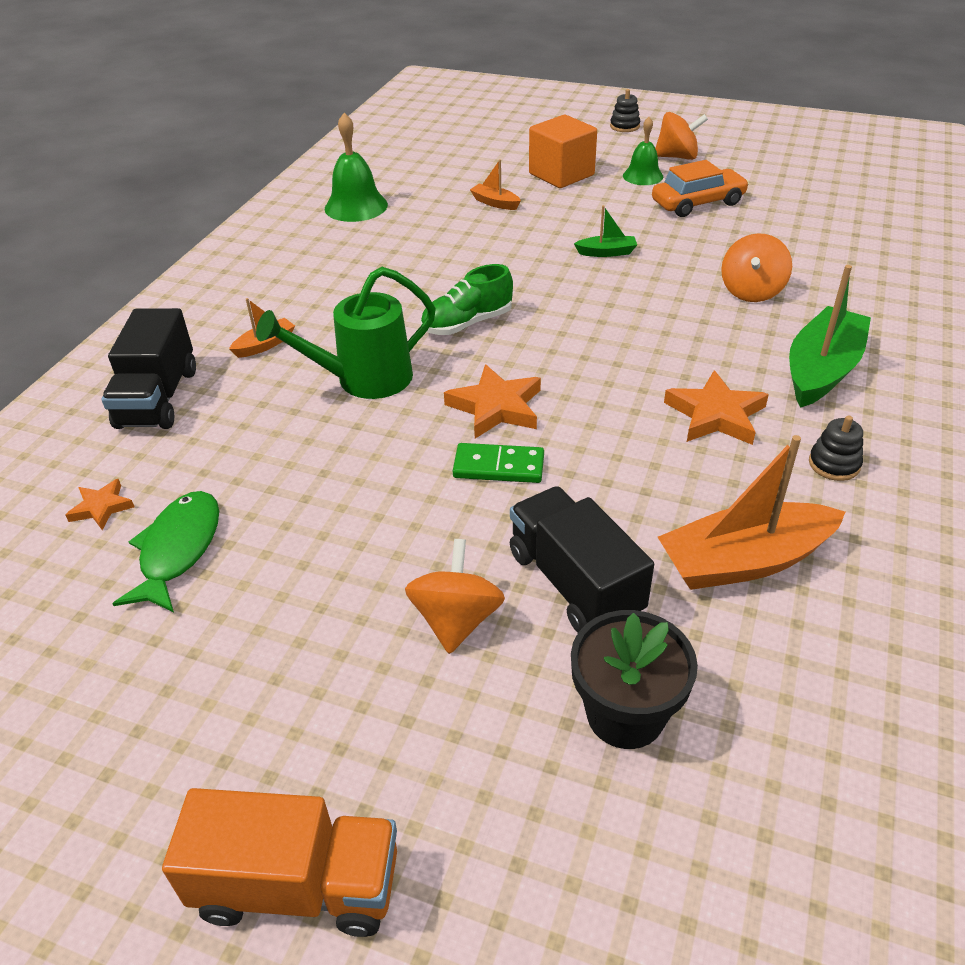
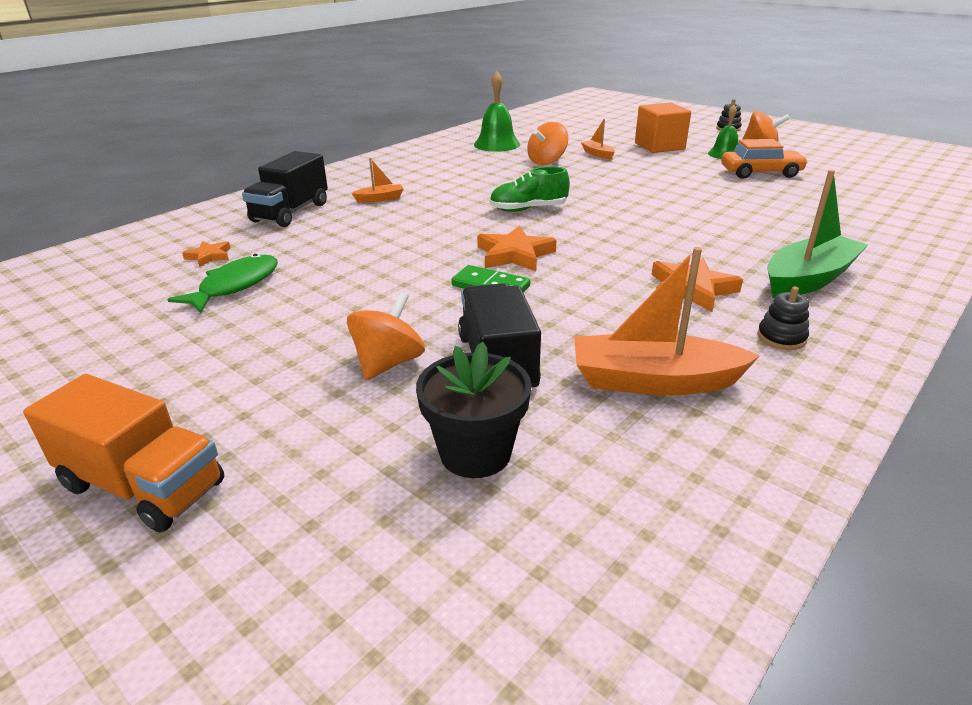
camera: 20 degrees right, 10 degrees down
(363, 380) = (430, 225): green watering can -> none
(606, 252) = (665, 189): green boat -> none
(751, 291) = (774, 225): orange spinning top -> orange spinning top (547, 161)

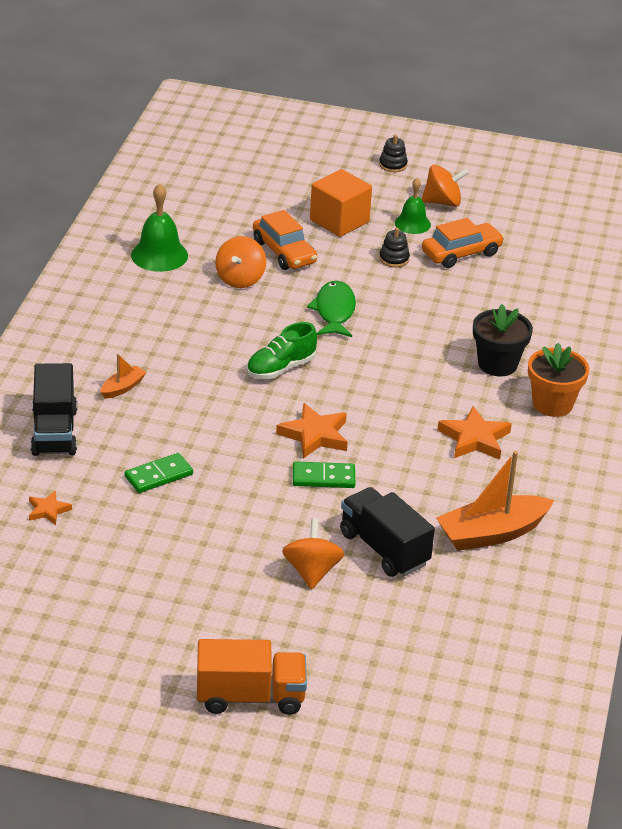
camera: 30 degrees left, 5 degrees up
(235, 285) = (115, 536): green fish -> green fish (334, 311)
(334, 253) = (159, 476): none -> green domino
(475, 453) = (420, 616): black flower pot -> black flower pot (497, 364)
(597, 154) = (284, 252): orange boat -> orange car
(781, 338) = (554, 472): black stacking toy -> black stacking toy (394, 259)
(808, 279) = (552, 404): green boat -> orange flower pot

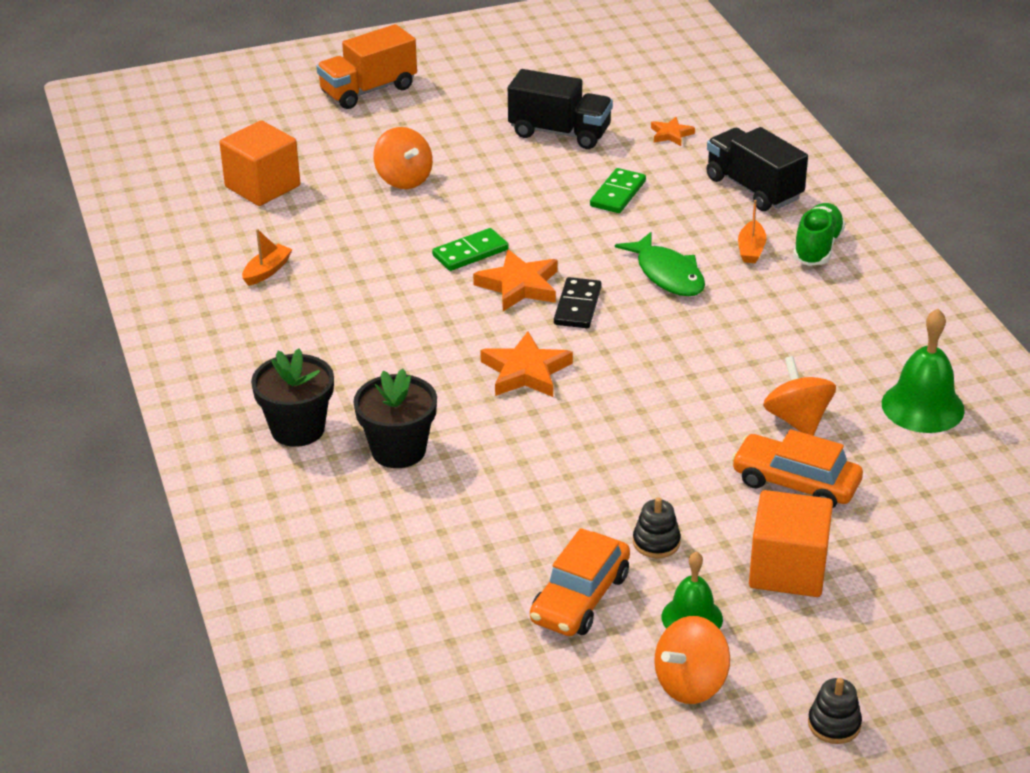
camera: 150 degrees right, 0 degrees up
(280, 368) = (628, 336): green shoe -> green shoe (817, 248)
(290, 403) = (577, 306): none -> black domino
(334, 311) = (647, 430): green fish -> green fish (667, 274)
(384, 549) = (357, 220): black truck -> black truck (560, 133)
(437, 622) = (262, 186): none -> orange cube
(474, 439) = (355, 352): orange star -> orange star (526, 371)
(492, 533) = (267, 271): orange boat -> orange boat, size x0.48
(552, 404) = (298, 429): orange flower pot -> black flower pot

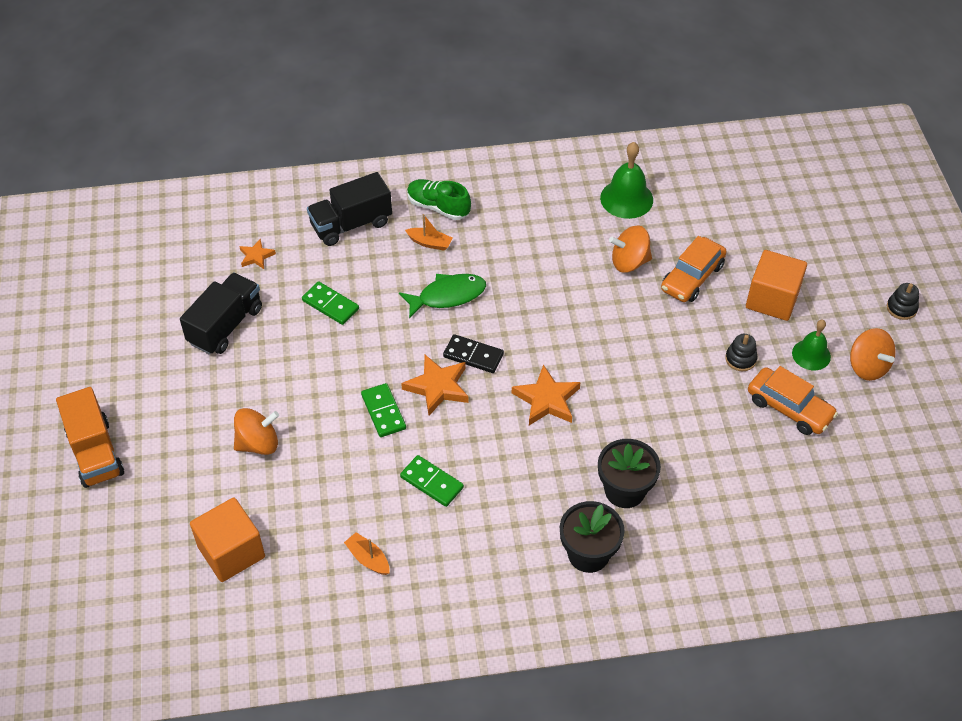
camera: 80 degrees left, 15 degrees up
(377, 300) = (431, 482): none -> green domino

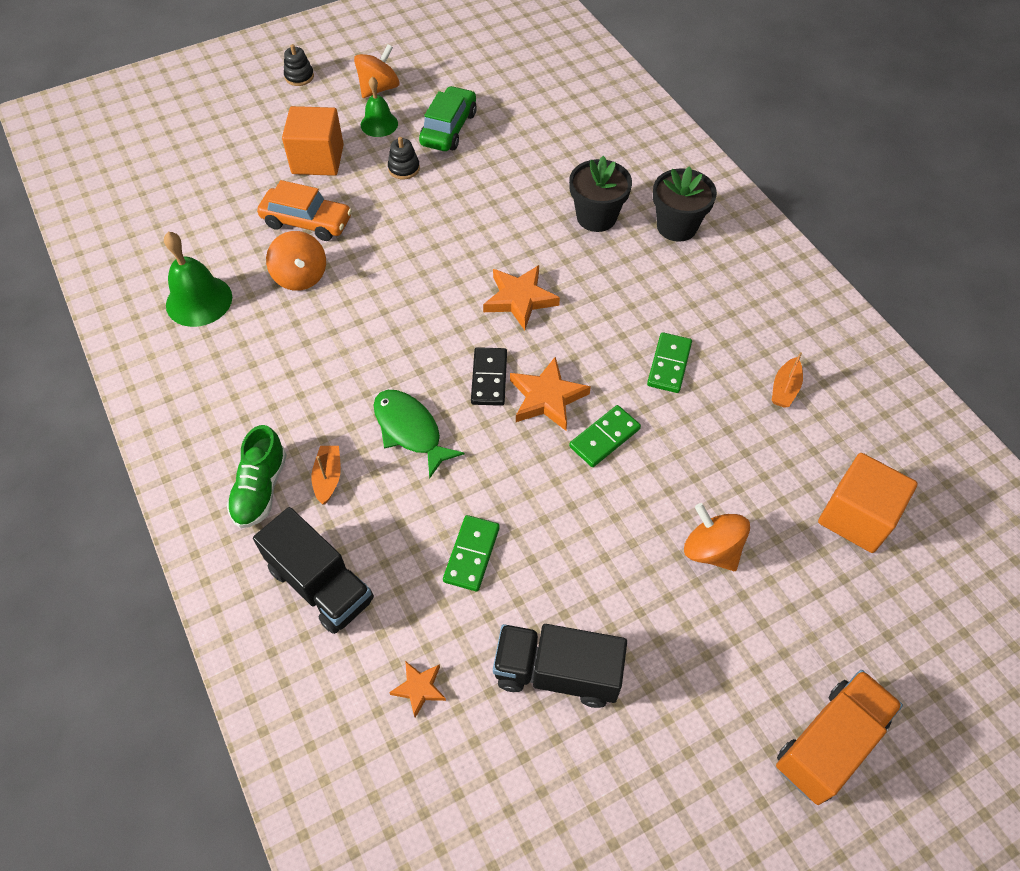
camera: 110 degrees left, 5 degrees up
(789, 408) = (449, 128): orange car -> green car

